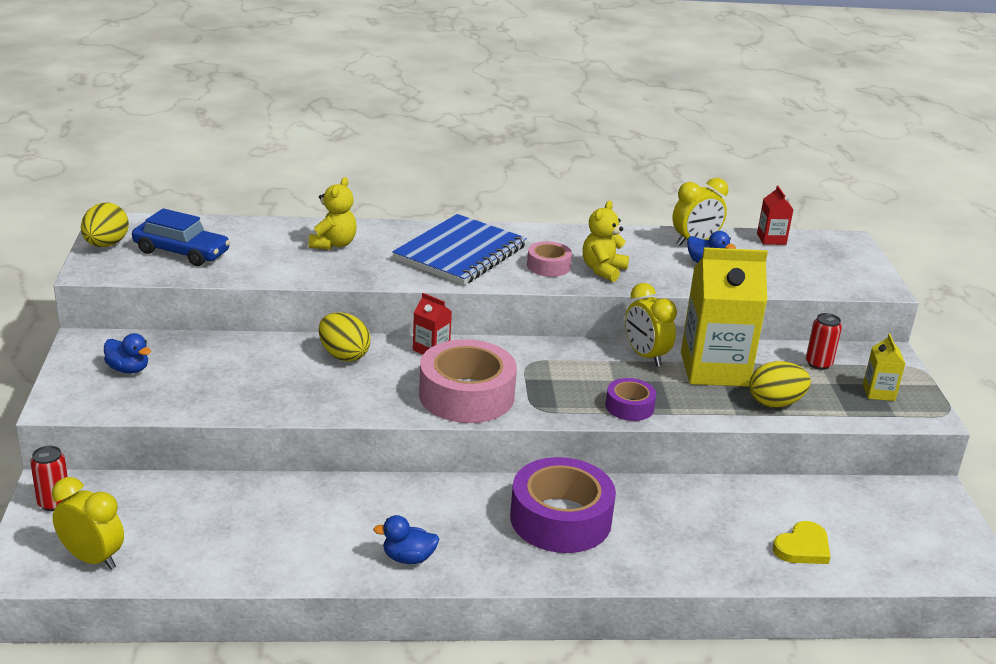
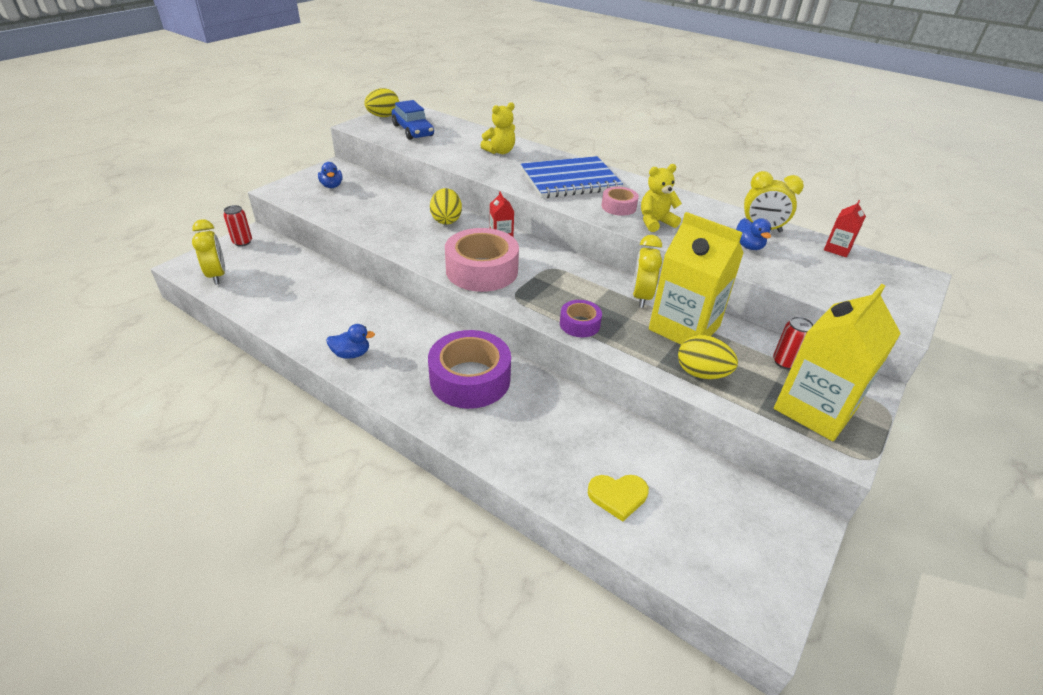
camera: 40 degrees right, 10 degrees up
(408, 558) = (351, 354): blue duck -> blue duck turned 135 degrees clockwise
(878, 392) = (815, 409): yellow carton -> yellow carton, size x2.24

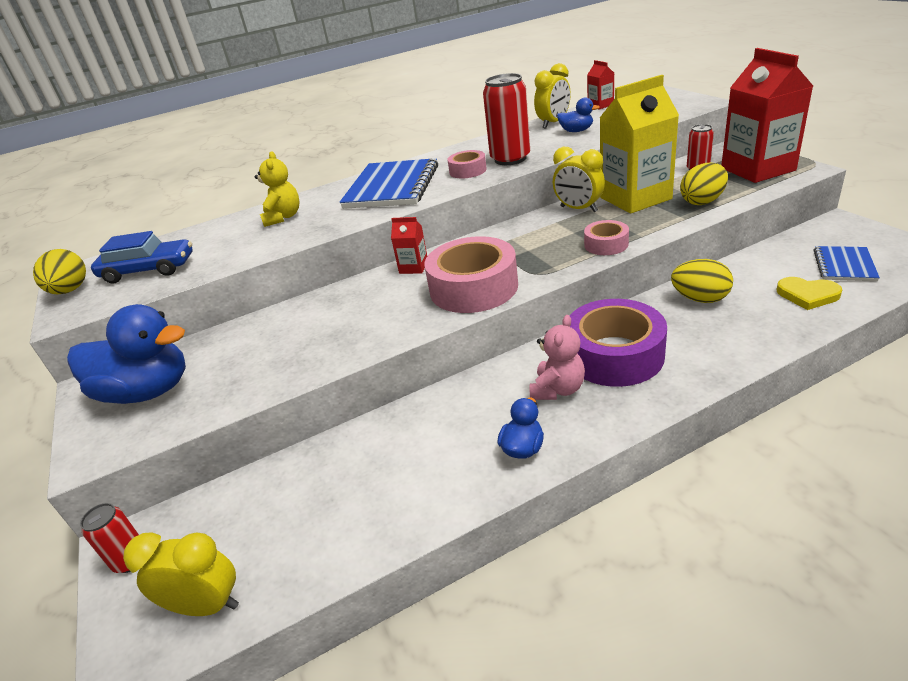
camera: 55 degrees left, 5 degrees down
(332, 186) = (148, 391): blue duck -> blue duck, size x2.12
(418, 357) = (557, 389): none -> pink teddy bear
(446, 220) = (344, 300): yellow egg -> yellow egg (700, 299)
(579, 324) = (606, 244): purple tape -> pink tape
(618, 496) = (807, 295): yellow heart -> yellow heart turned 90 degrees clockwise
(655, 222) = (510, 159): yellow teddy bear -> red can
(696, 526) = (844, 265): none -> blue notebook
(815, 409) = (757, 169): yellow carton -> red carton

